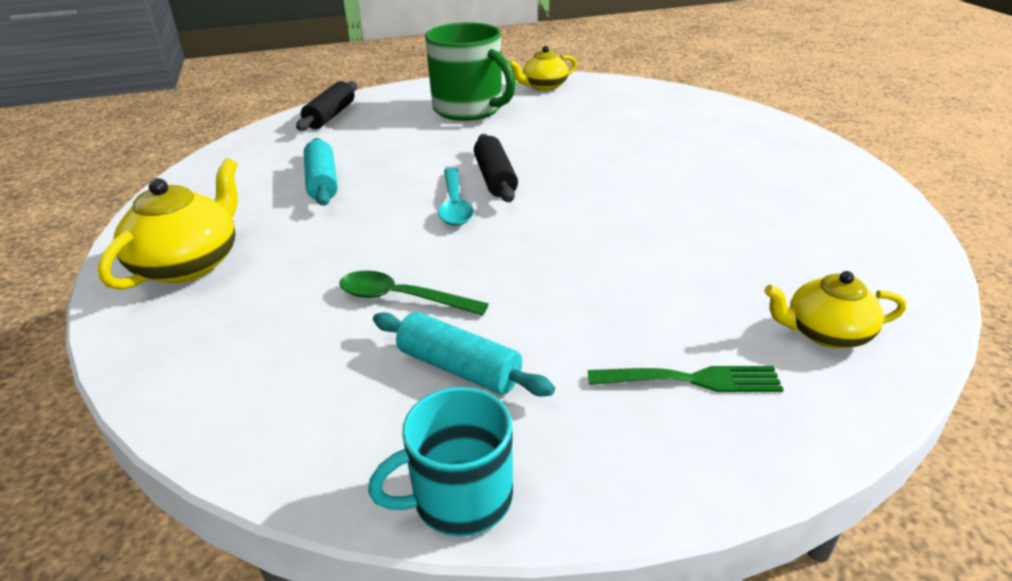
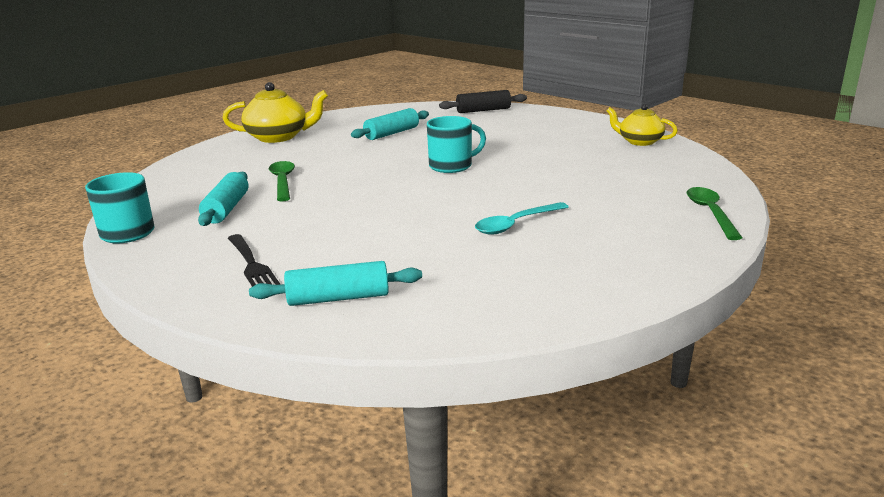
camera: 60 degrees right, 10 degrees down
(454, 205) = (402, 166): turquoise spoon -> turquoise spoon (516, 224)
(469, 109) = (554, 134): green mug -> none
(495, 179) = (451, 166): black rolling pin -> turquoise mug
(690, 380) = (251, 264): green fork -> black fork
(738, 115) = (710, 213): none -> green spoon
(826, 333) = (338, 298): yellow teapot -> turquoise rolling pin

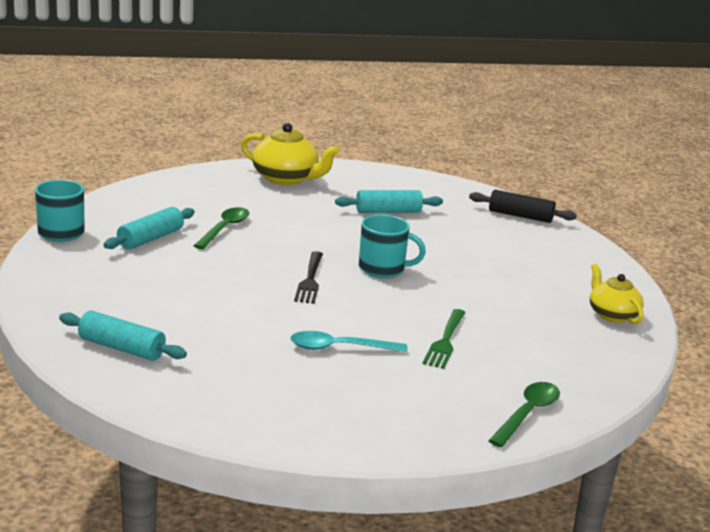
camera: 30 degrees right, 0 degrees up
(251, 264) = (104, 295): black fork -> black fork (310, 279)
(575, 192) = (445, 340): none -> green fork

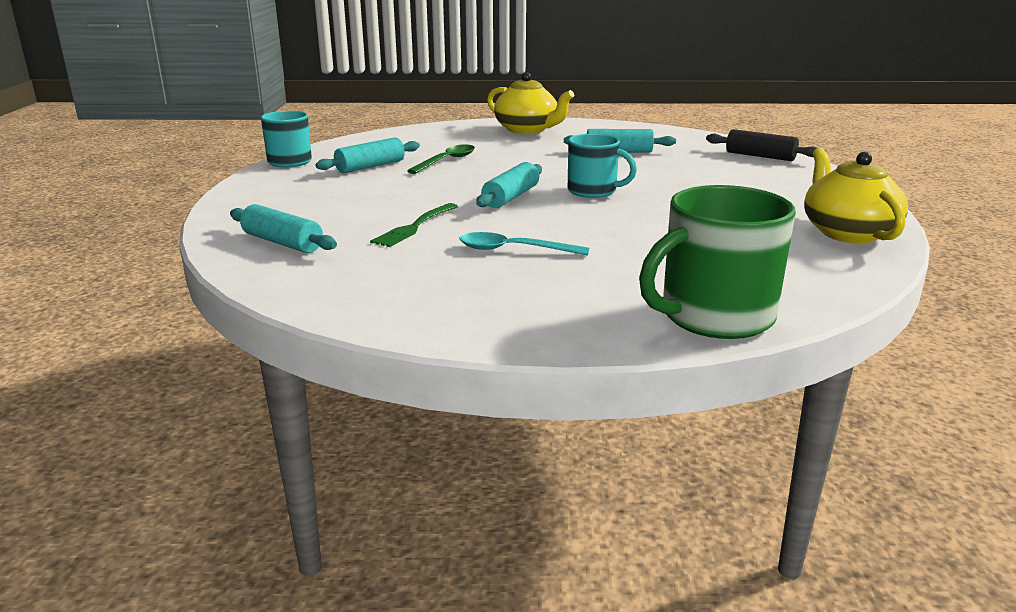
camera: 15 degrees right, 0 degrees up
(310, 279) = (511, 197): black fork -> turquoise rolling pin
(445, 340) = (637, 248): green fork -> green fork (415, 226)
(527, 414) = (714, 316): green spoon -> green mug
(612, 315) = (847, 232): yellow teapot -> yellow teapot, size x1.54

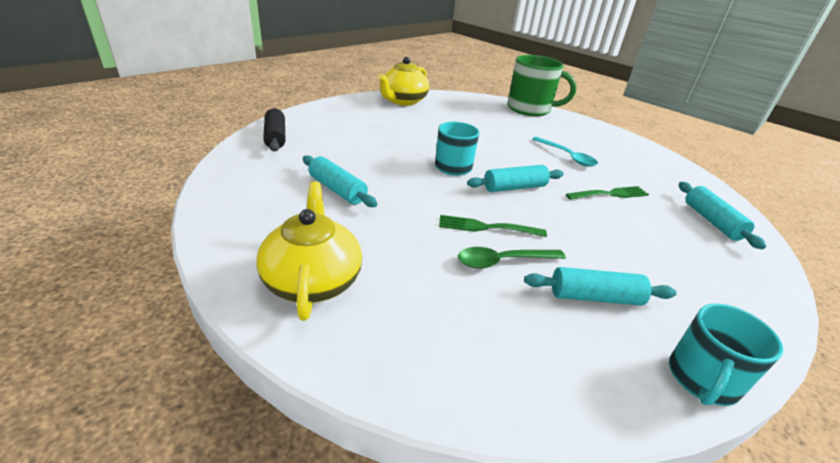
camera: 140 degrees left, 10 degrees up
(484, 170) = (487, 227): none -> green fork

